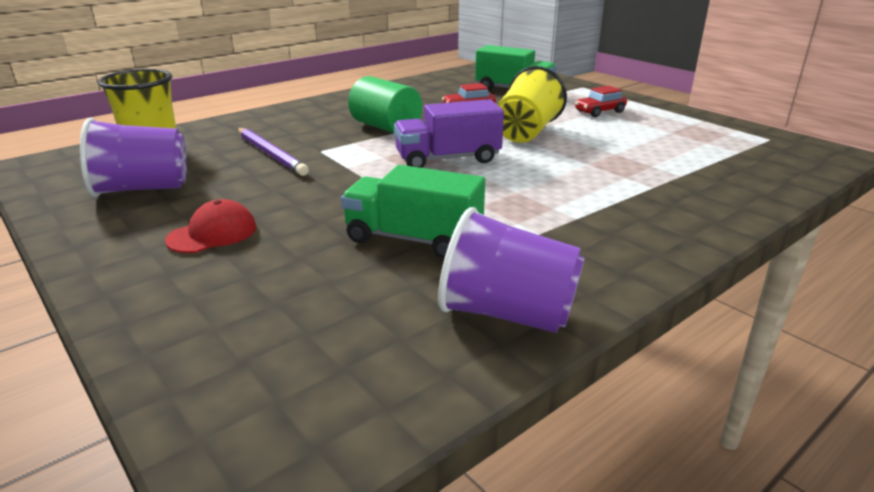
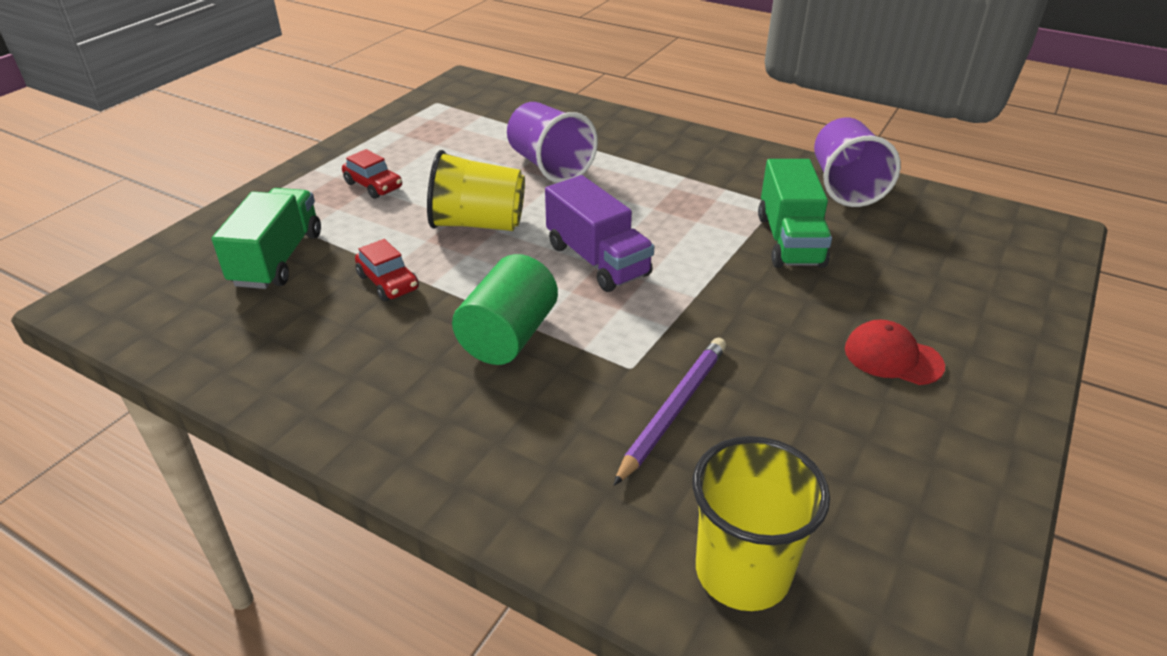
camera: 110 degrees left, 10 degrees up
(142, 189) = (866, 479): purple cup -> purple cup (549, 166)

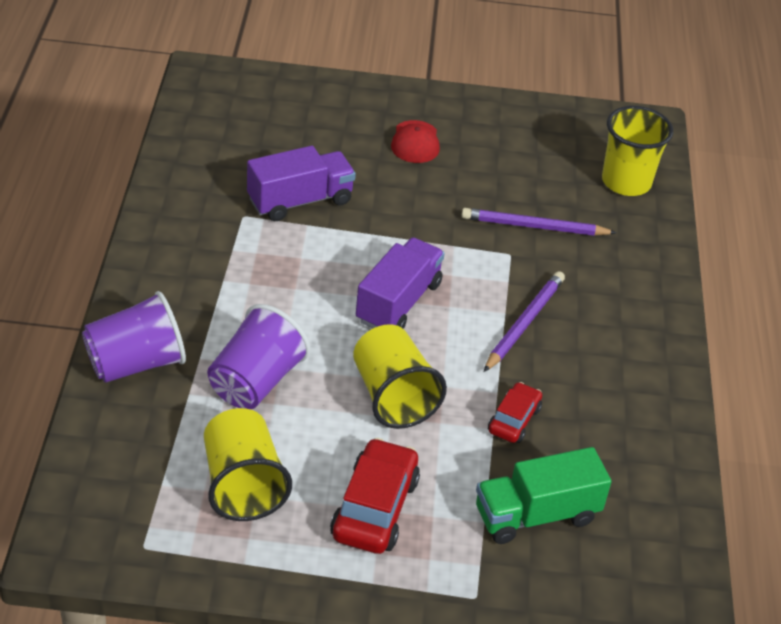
camera: 120 degrees left, 5 degrees up
(373, 186) = (375, 508): red car -> red car, size x1.67
(452, 141) = (242, 485): none -> yellow cup
(508, 336) = (524, 323): green cylinder -> purple pencil
(789, 240) = (300, 201): green truck -> purple truck
(845, 186) = (188, 179): purple cup -> purple cup (135, 363)

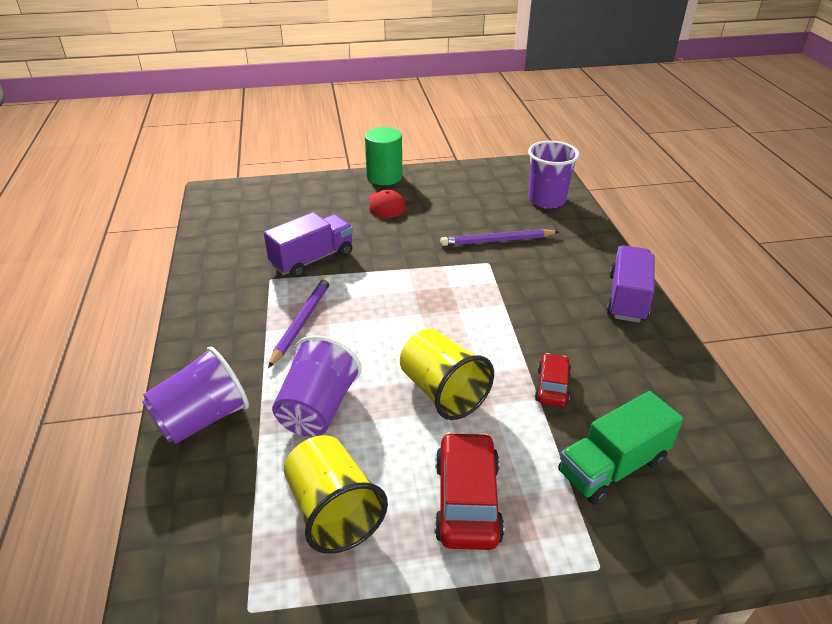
camera: 10 degrees left, 5 degrees down
(398, 302) = (417, 315): purple truck -> purple truck (627, 298)
(427, 98) = (384, 177): none -> green cylinder
(524, 323) = (523, 309): purple pencil -> purple pencil (302, 322)
(626, 182) = (546, 200): yellow cup -> purple cup

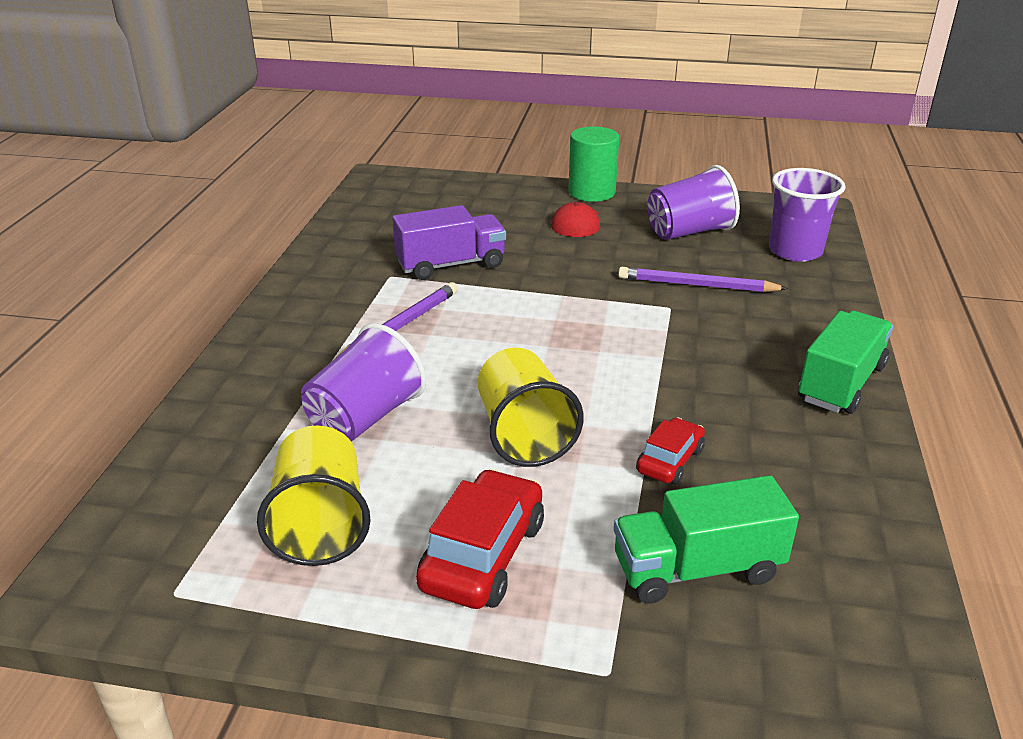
camera: 20 degrees right, 5 degrees down
(202, 419) = (234, 398): purple cup -> purple cup (689, 232)
(627, 298) = (841, 383): purple truck -> green truck

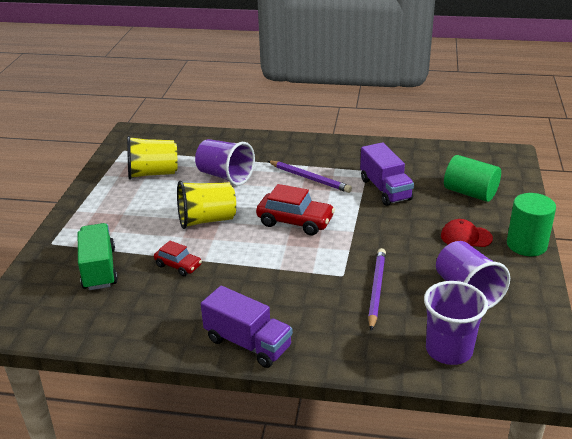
camera: 90 degrees right, 0 degrees up
(472, 210) = (470, 193): none -> green cylinder
(483, 555) = (124, 212): red car -> red car (295, 222)
(841, 383) = (248, 343): green truck -> purple truck

